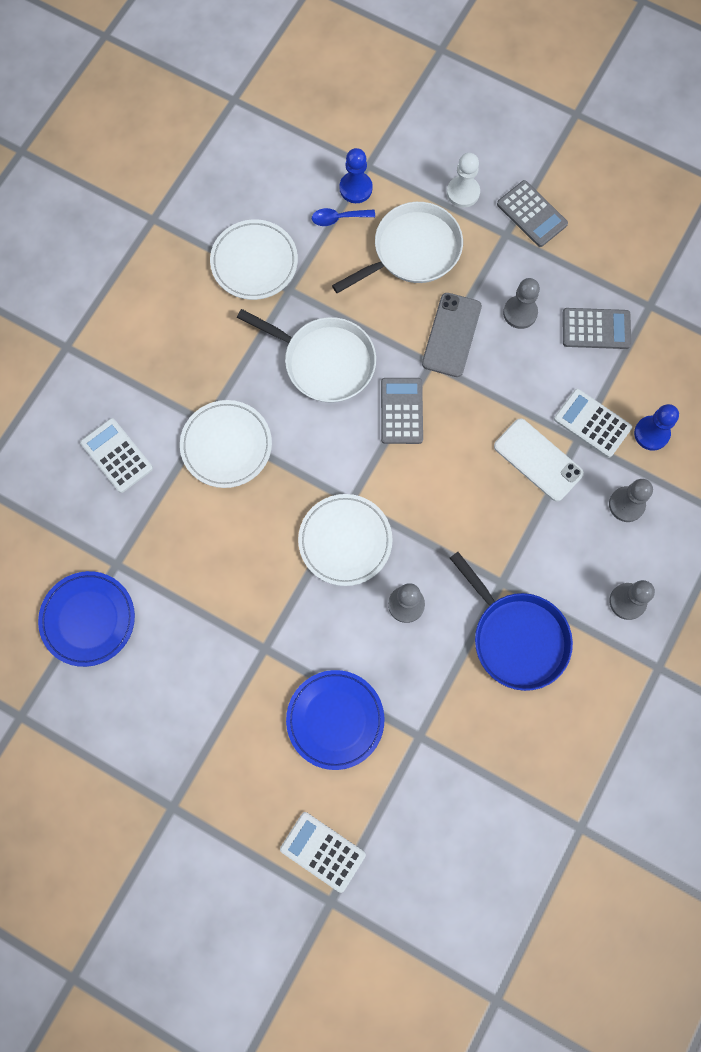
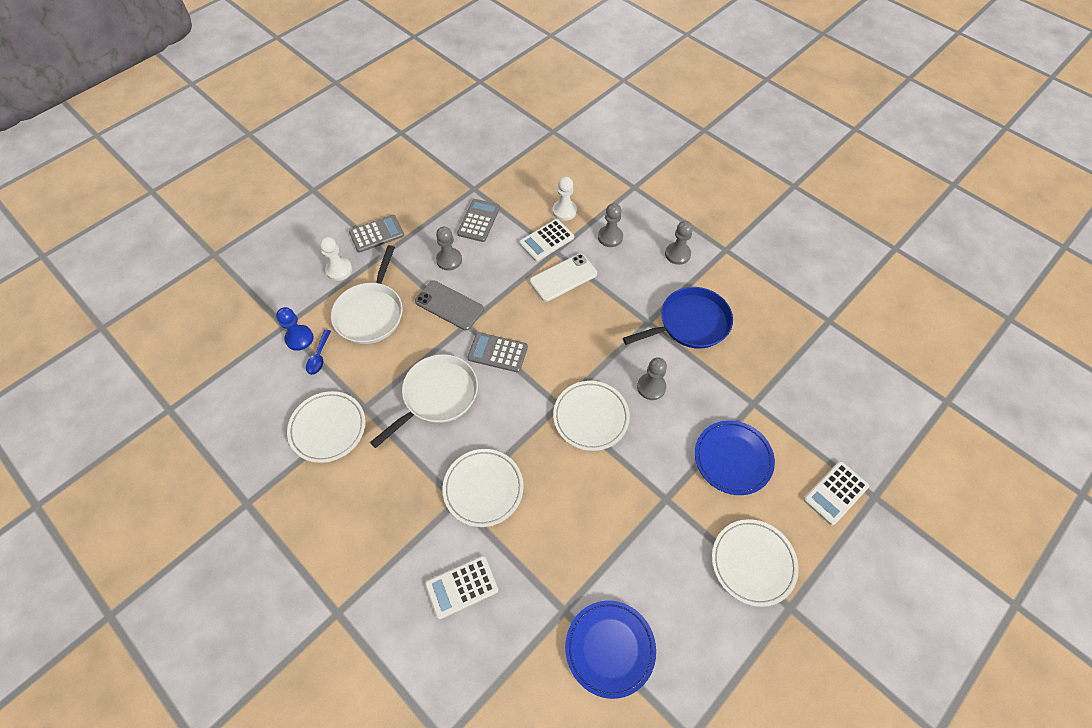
camera: 75 degrees left, 15 degrees down
(212, 759) = (753, 563): none -> white plate
(413, 251) = (370, 313): white pan -> white pan turned 150 degrees counterclockwise
(651, 433) = (564, 211): blue pawn -> white pawn

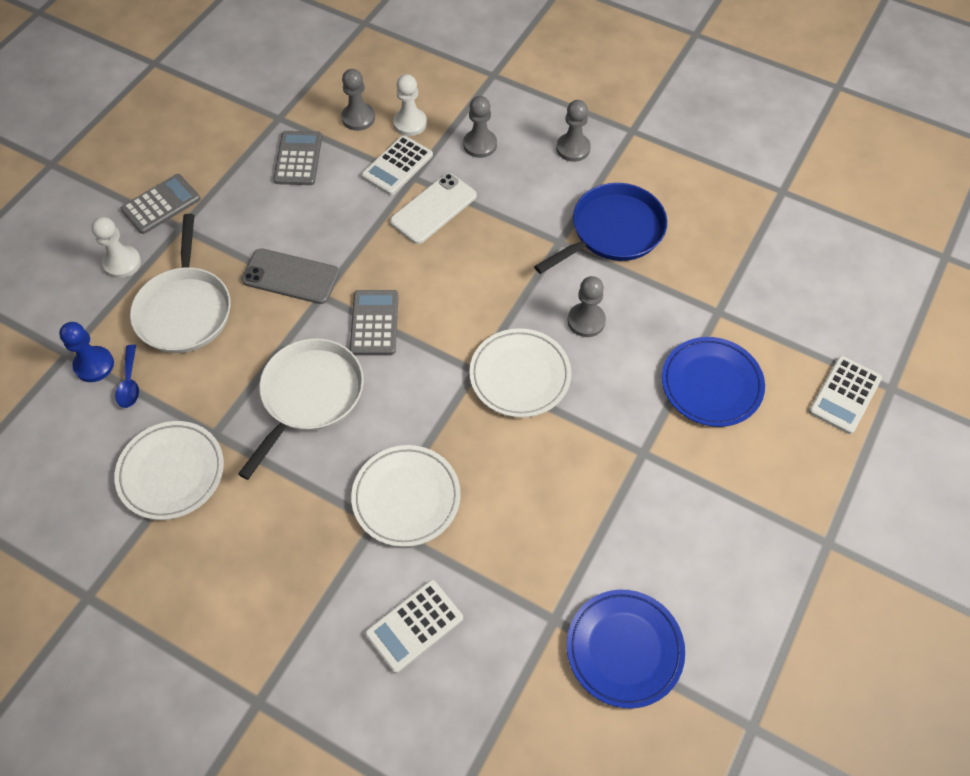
camera: 15 degrees left, 0 degrees up
(449, 260) = (273, 218): grey pawn -> grey pawn (358, 118)
(497, 353) = (374, 323): grey calculator -> grey calculator turned 90 degrees clockwise
(753, 563) = (769, 502): white plate -> none

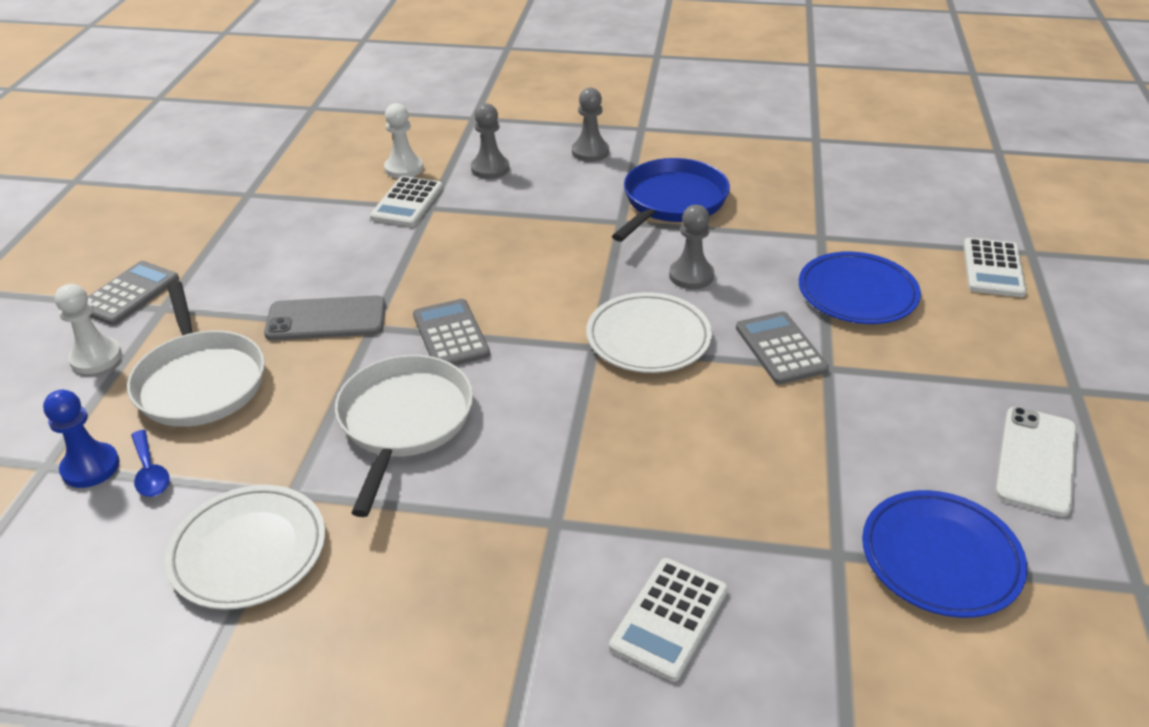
camera: 20 degrees left, 20 degrees down
(298, 158) = (287, 220): grey calculator -> grey calculator (780, 348)
(358, 118) = (342, 176): grey pawn -> none
(406, 498) = (581, 486): white plate -> none
(433, 209) = (467, 226): white phone -> white phone (1036, 460)

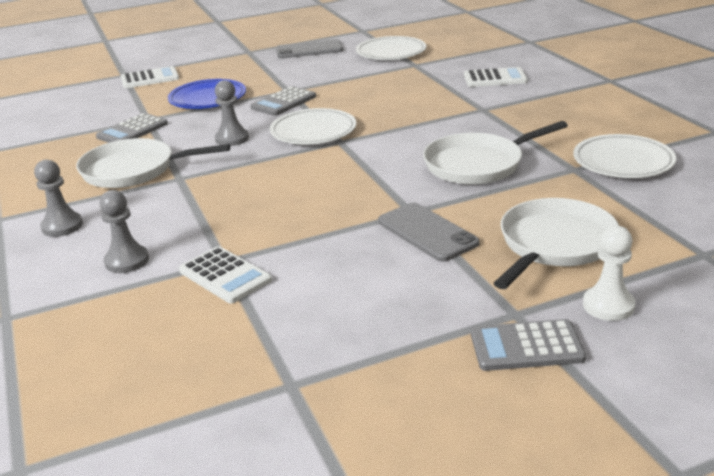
camera: 120 degrees left, 10 degrees down
(90, 467) = (674, 237): blue pawn -> none
(150, 472) = (639, 215): blue spoon -> none
(404, 168) = (158, 308): white pawn -> none
(407, 202) = (225, 276): white calculator -> white calculator turned 60 degrees clockwise
(450, 335) = (384, 183): grey calculator -> grey calculator (132, 130)
(672, 202) = (133, 170): blue pan -> white pan
(940, 558) = (391, 52): blue plate -> white plate
(1036, 460) = (309, 50): white phone -> grey phone

